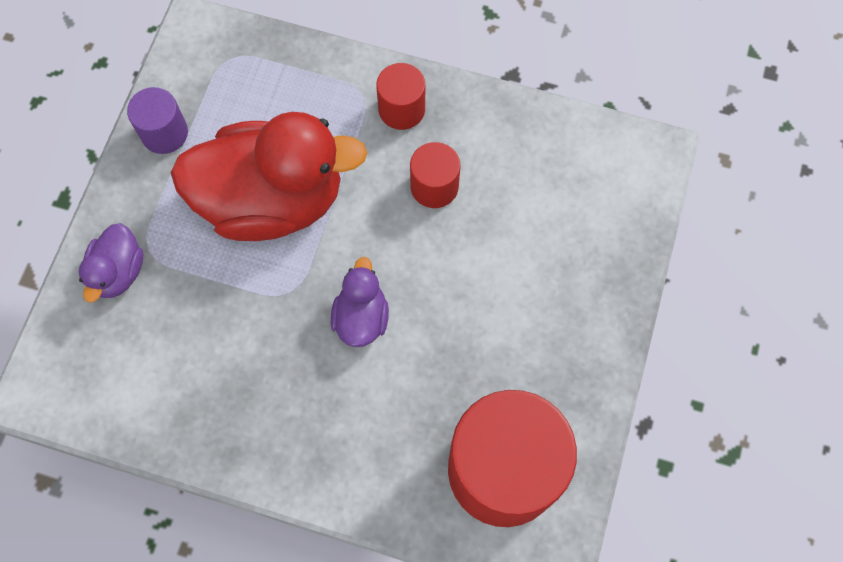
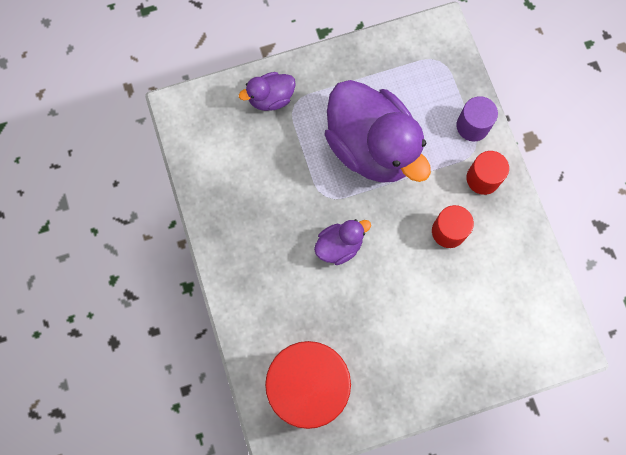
camera: 55 degrees right, 5 degrees up
(164, 133) = (367, 61): purple cylinder -> purple cylinder (472, 126)
(272, 200) = (372, 147): red duck -> purple duck

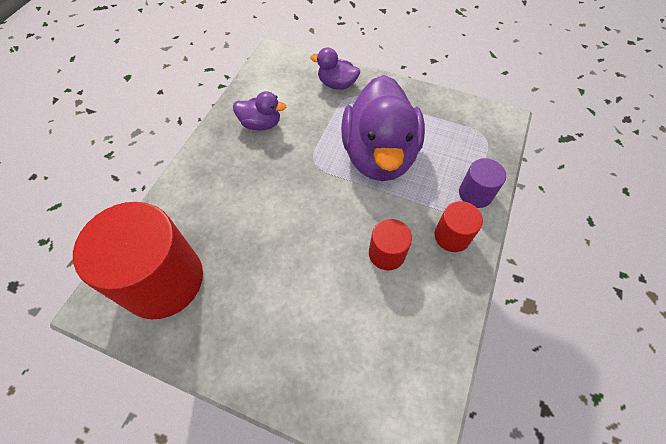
camera: 40 degrees right, 15 degrees down
(339, 246) = (290, 200): purple duck -> purple duck (261, 124)

